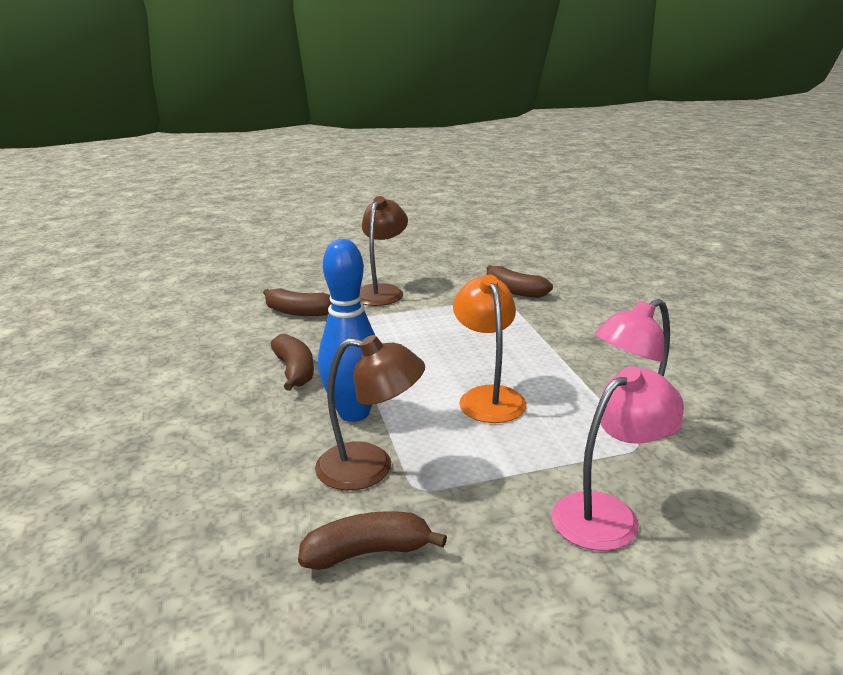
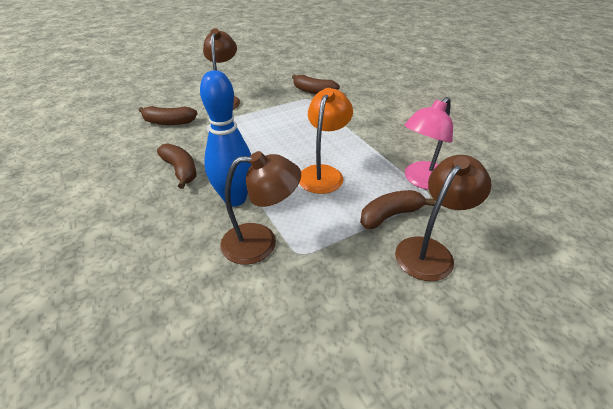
camera: 15 degrees left, 15 degrees up
(368, 552) = (281, 313): brown banana -> brown banana (390, 215)
(488, 397) = (323, 173): orange lamp -> orange lamp turned 45 degrees clockwise
(608, 513) = (430, 251): pink lamp -> brown lamp

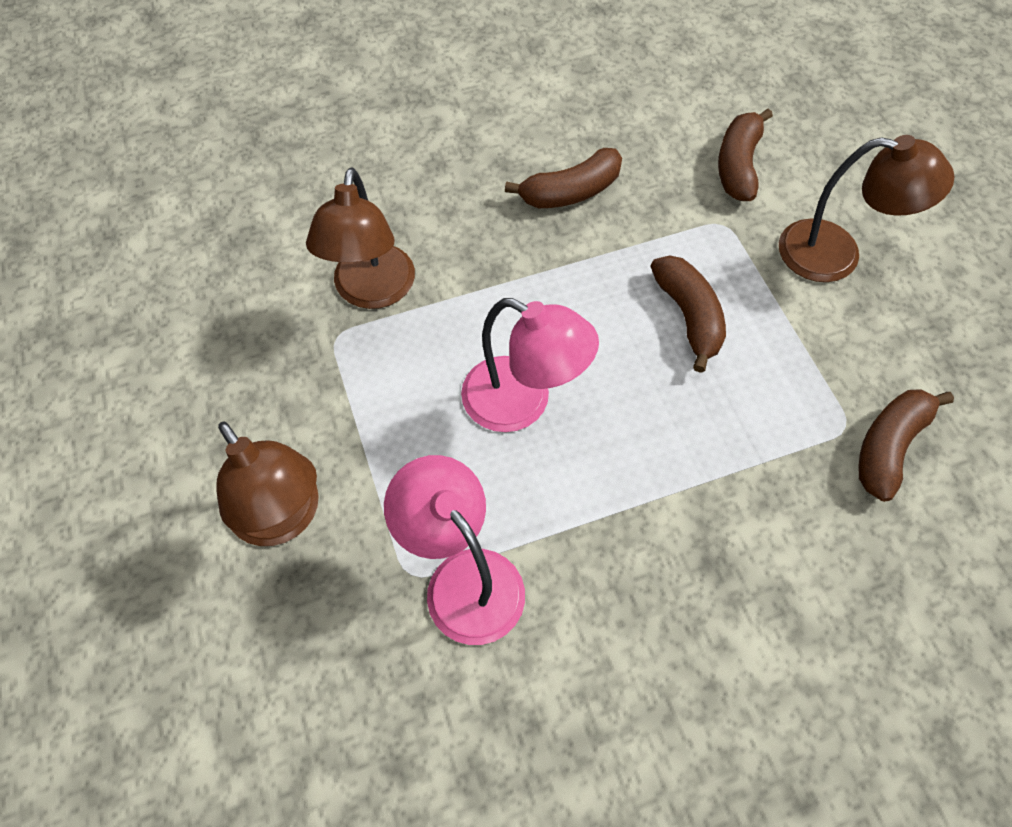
camera: 100 degrees right, 20 degrees up
(235, 199) = (478, 263): blue bowling pin -> none
(323, 173) = (522, 403): orange lamp -> pink lamp
(390, 215) = (380, 485): brown banana -> brown banana (688, 317)

